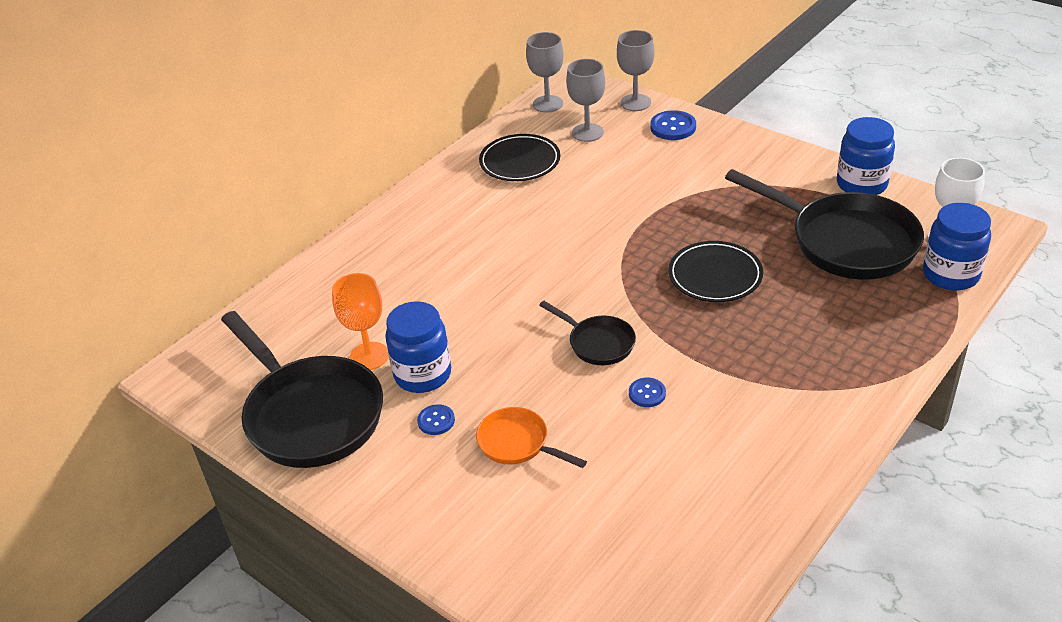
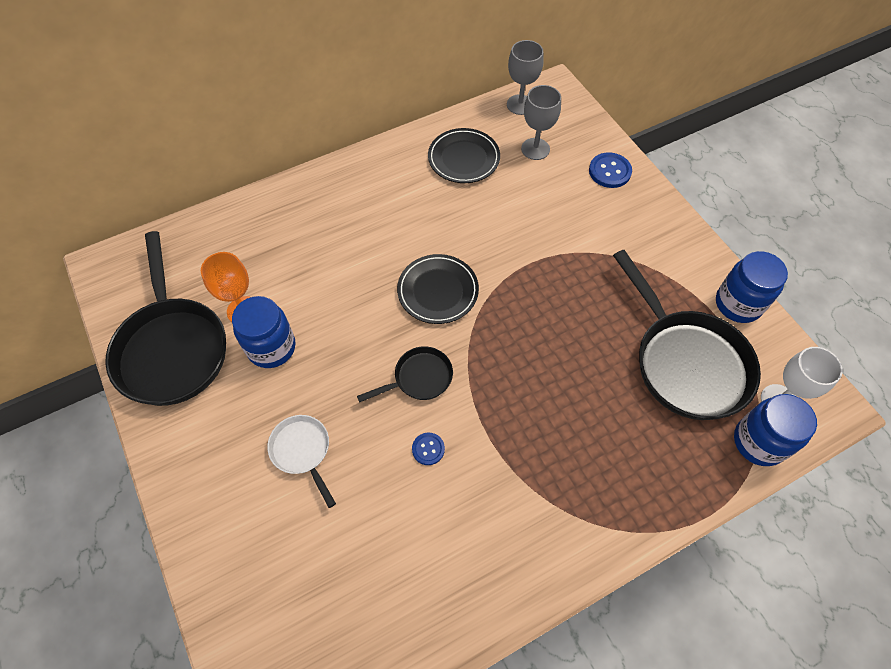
camera: 20 degrees right, 20 degrees up
(436, 421) = (256, 399): blue button -> none
(517, 443) = (302, 451): orange pan -> white pan
(598, 343) = (419, 378): black pan -> black pan turned 90 degrees counterclockwise
(635, 102) = (593, 131): grey goblet -> none
(715, 276) = (553, 350): black plate -> black plate (438, 291)

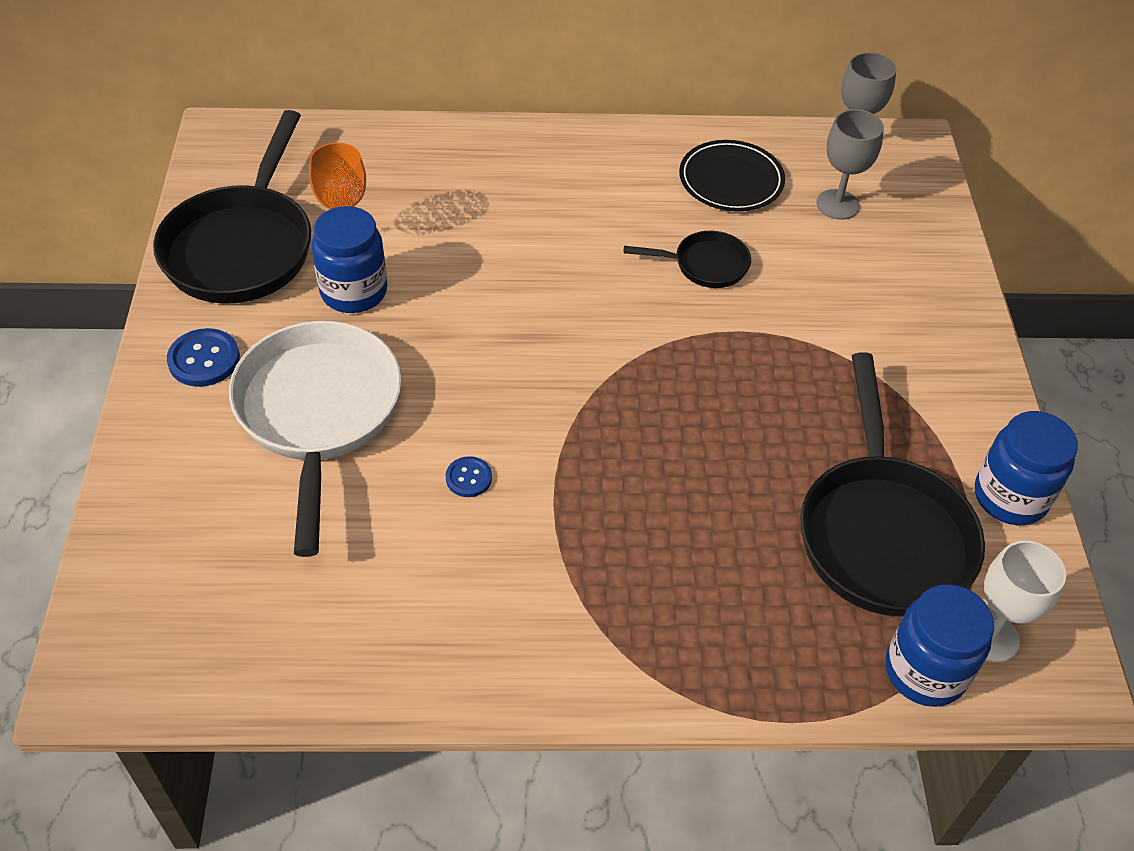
camera: 25 degrees right, 10 degrees down
(302, 451) = (318, 413): white pan -> white pan, size x2.03
(419, 378) = (509, 398): black pan -> black pan (705, 265)
(438, 291) = (596, 314): black plate -> none
(609, 171) = (927, 268): blue button -> blue button (204, 359)

